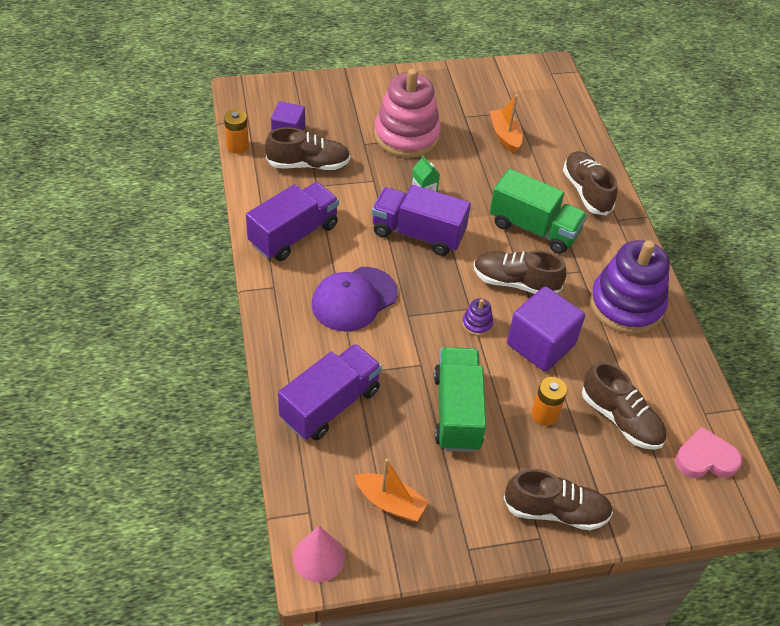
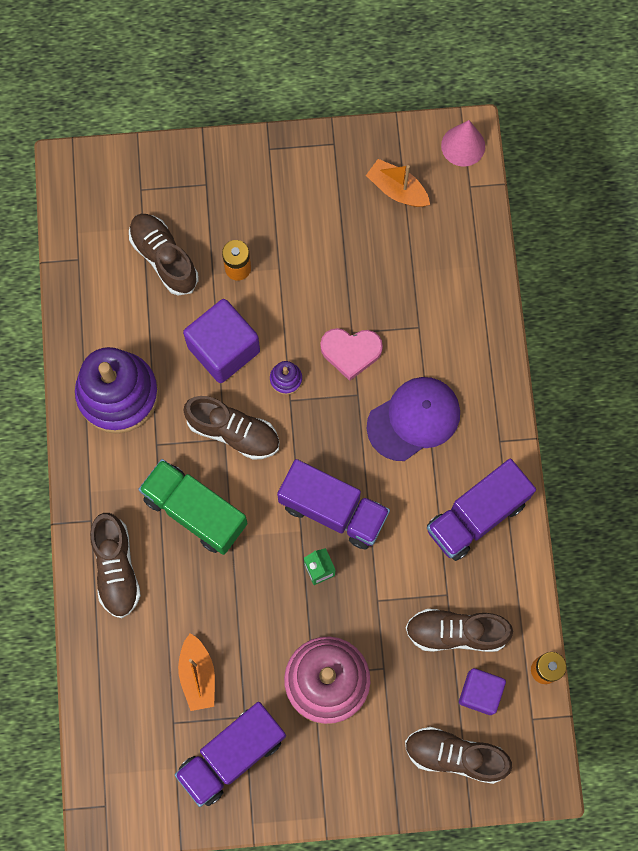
camera: 170 degrees left, 25 degrees up
(330, 405) = (446, 292): purple truck -> purple truck (232, 755)
(457, 411) = (323, 277): green truck -> none
(555, 511) = (250, 171): brown shoe -> brown shoe (455, 755)
(705, 458) = (95, 212): pink heart -> pink heart (351, 352)

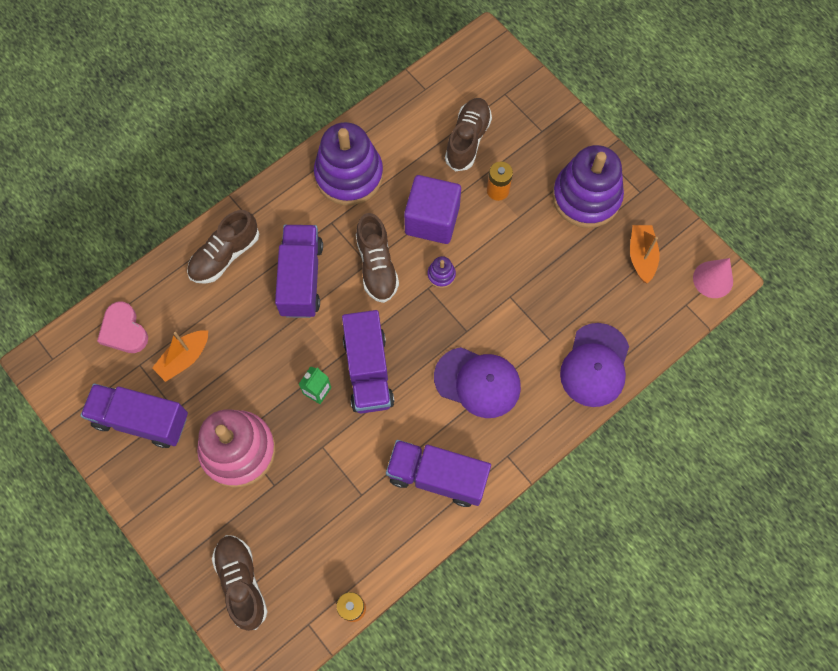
camera: 55 degrees right, 5 degrees down
(195, 511) = (301, 279): green truck -> purple truck
(304, 194) = (586, 197): none -> purple stacking toy
(351, 352) = (495, 305): pink heart -> pink heart (124, 330)
(456, 632) = (337, 521): brown shoe -> none
(470, 305) = (595, 365): none -> purple cap
(480, 693) = (302, 570): purple cube -> none

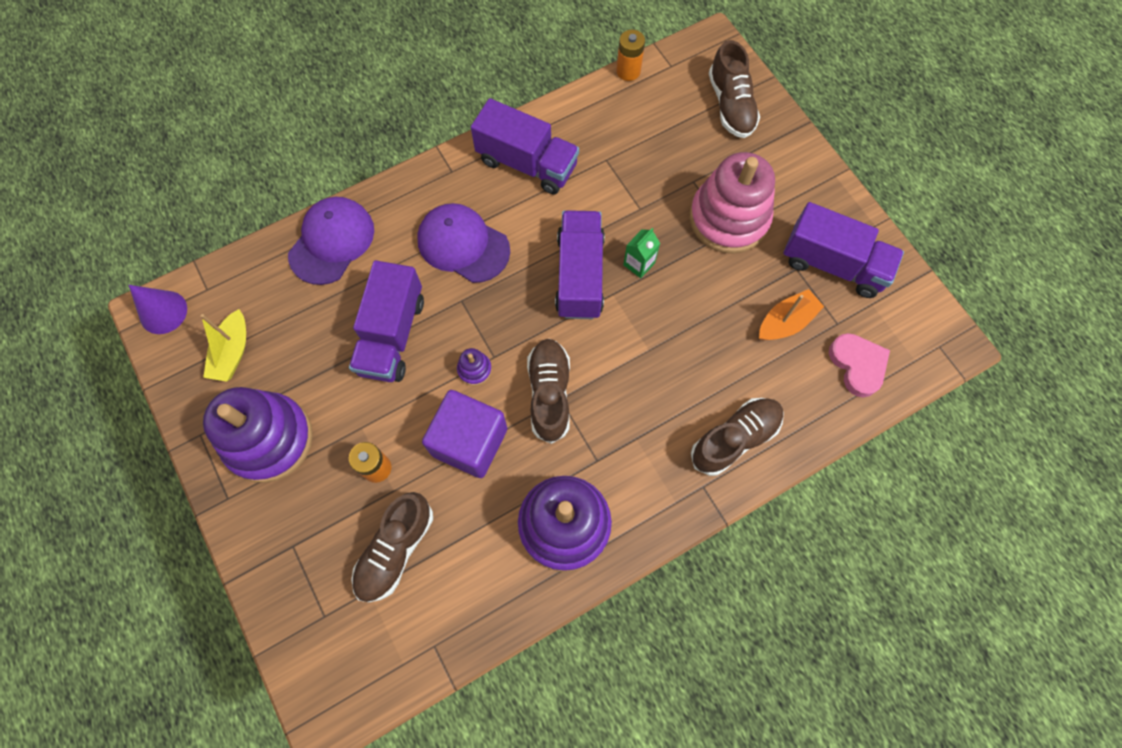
camera: 170 degrees left, 0 degrees up
(301, 279) = (643, 393): purple truck -> purple truck (392, 335)
(641, 256) = (232, 352): orange boat -> yellow boat
(713, 279) = (163, 312): pink cone -> purple cone

